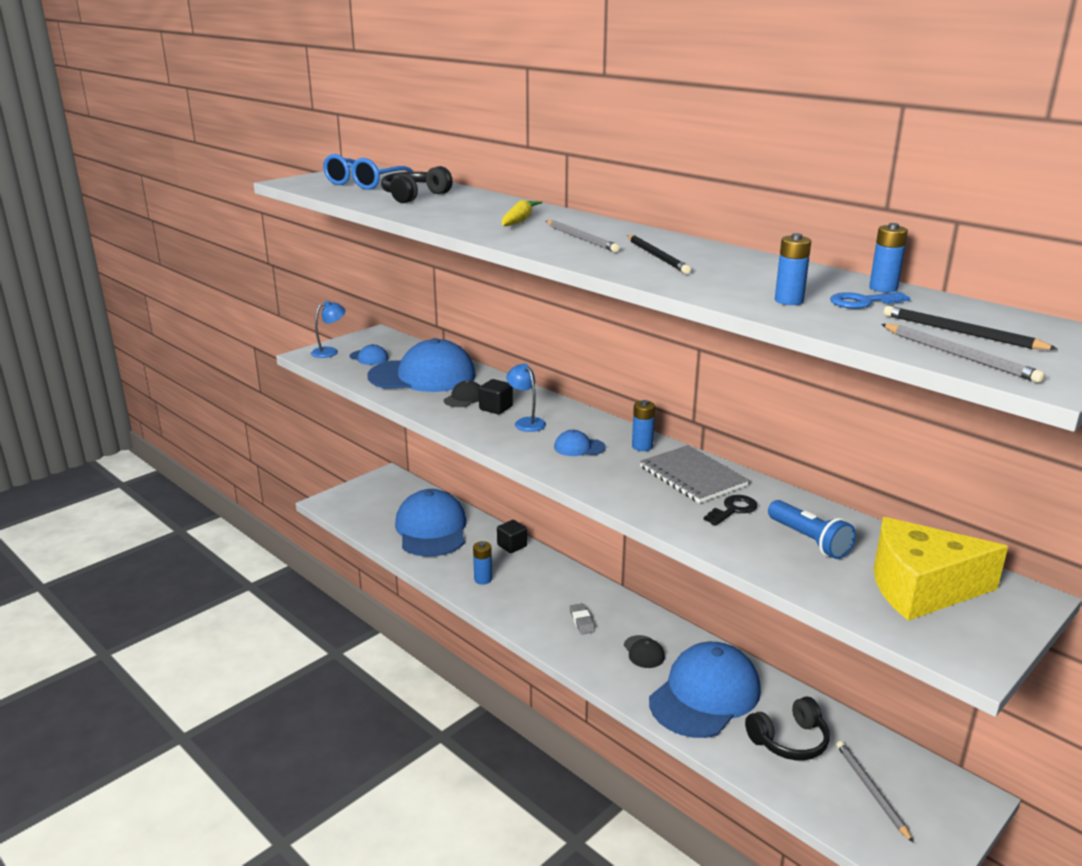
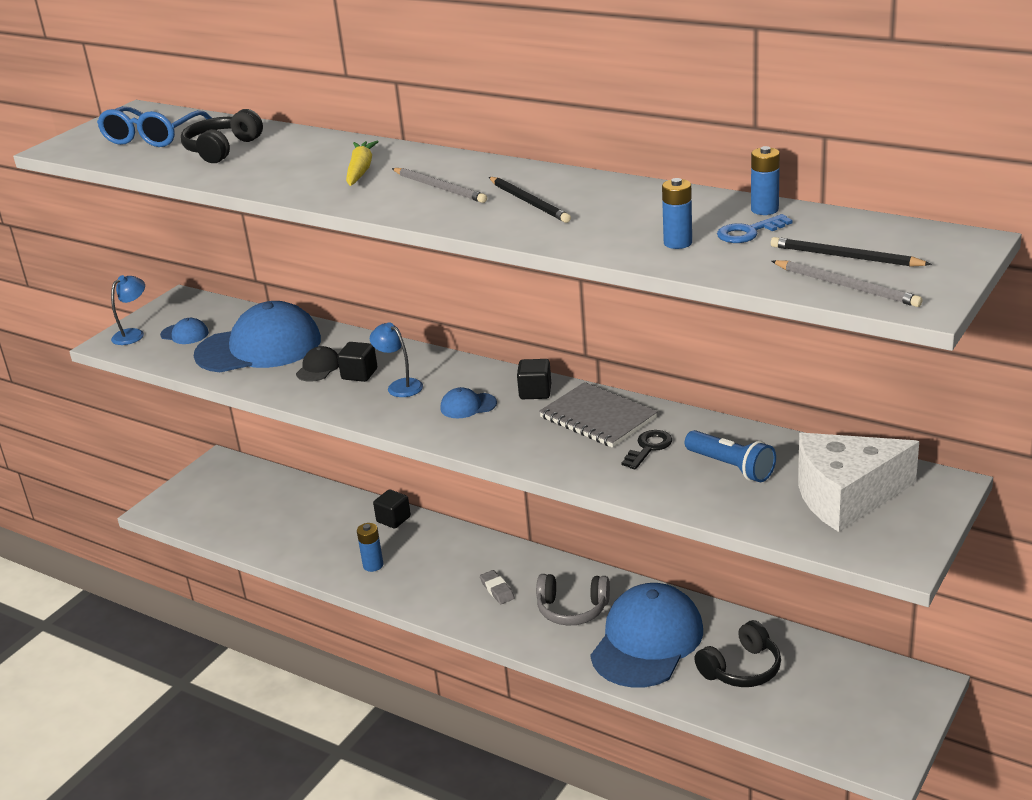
camera: 10 degrees left, 5 degrees up
(431, 529) = (294, 518): blue cap -> none
(642, 446) = (535, 392): blue battery -> black cube
(643, 652) = (572, 609): black cap -> grey headphones
(871, 790) = (829, 699): grey pencil -> none
(921, 588) = (845, 496): yellow cheese -> white cheese

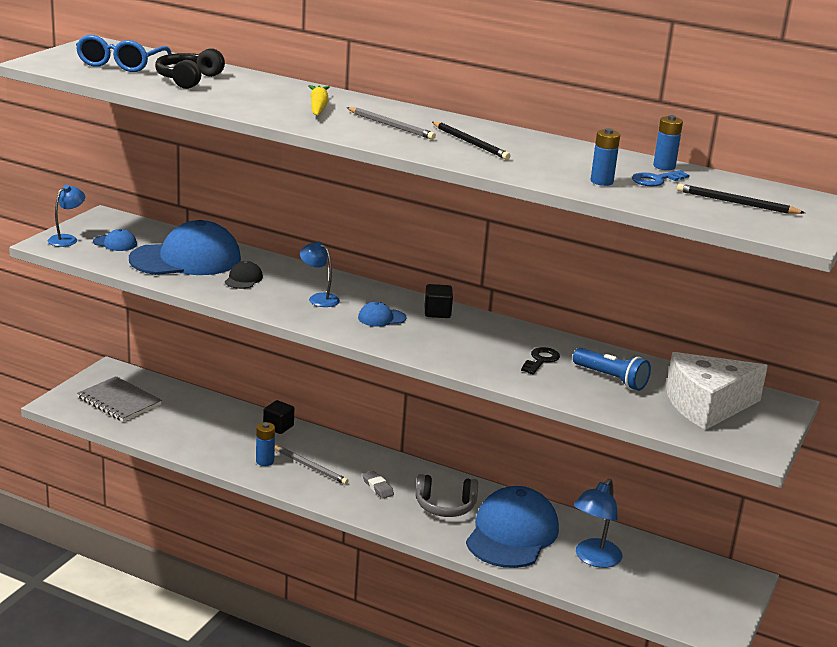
camera: 10 degrees left, 5 degrees down
(359, 374) = (281, 287): black cube -> none
(598, 418) = (494, 335): grey notebook -> grey notebook (119, 401)
(741, 669) = (593, 559): black headphones -> blue lamp
(847, 286) = (743, 222): grey pencil -> grey pencil (310, 467)

